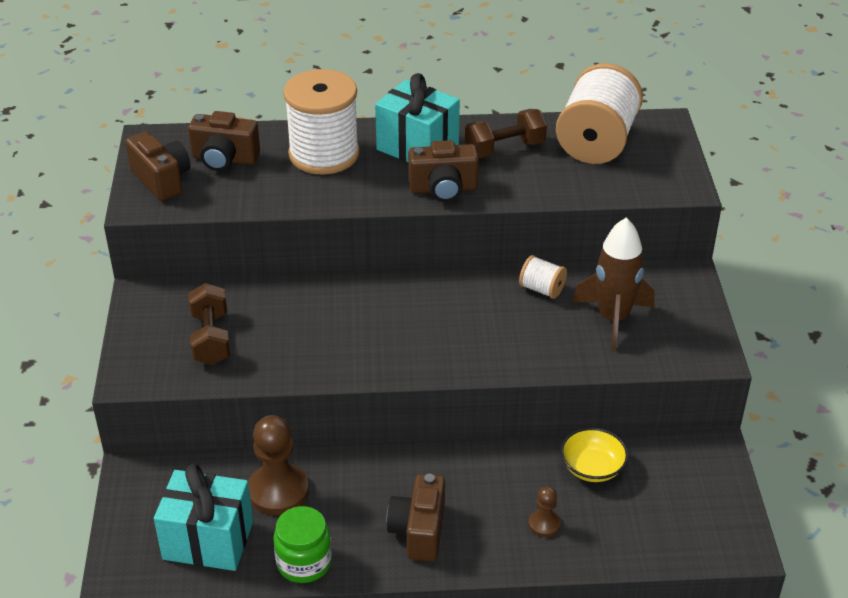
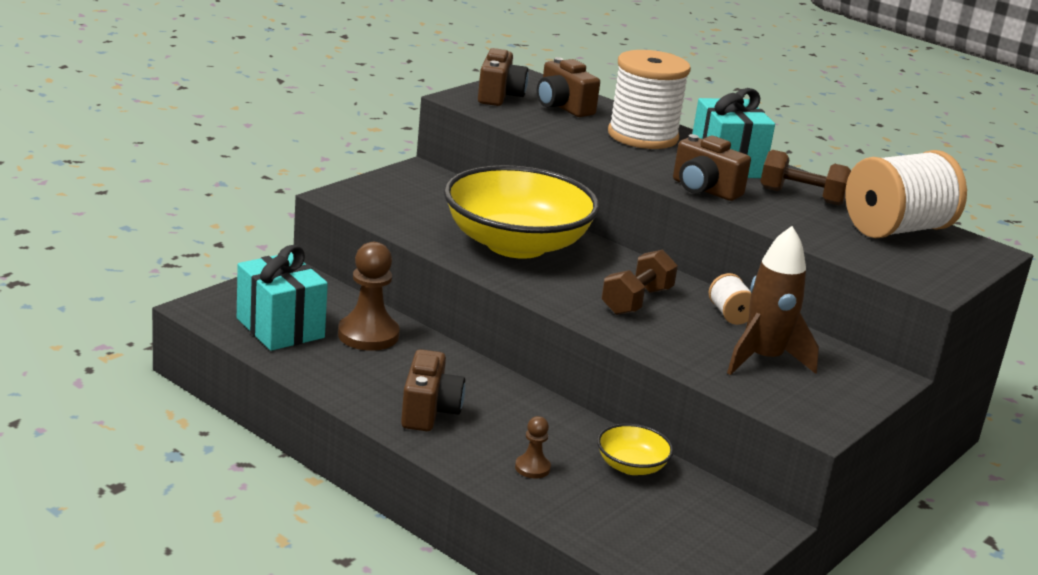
camera: 40 degrees right, 15 degrees down
(211, 338) = (425, 209): brown dumbbell -> brown dumbbell (636, 301)
(304, 562) = (321, 375): green jar -> none
(326, 327) = (516, 244): none -> yellow bowl
(419, 531) = (429, 411): brown camera -> brown camera turned 135 degrees clockwise

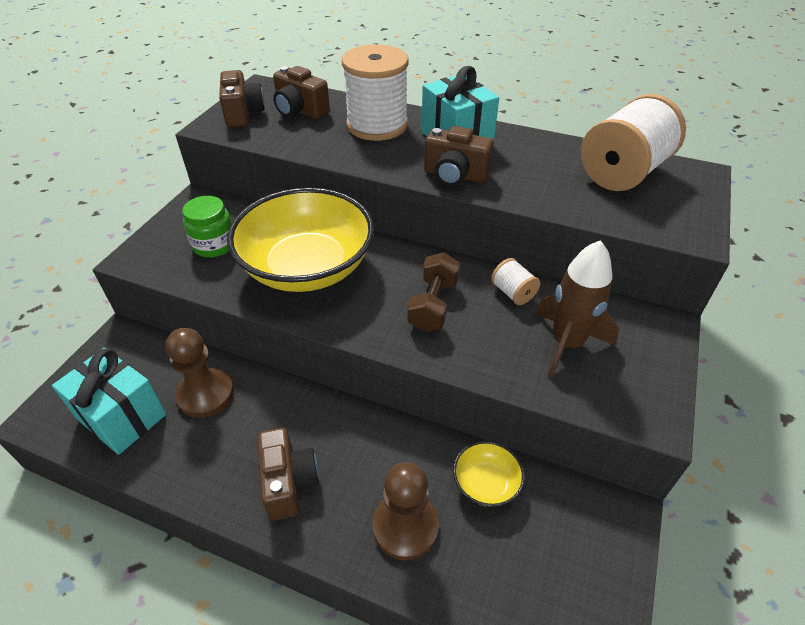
camera: 15 degrees left, 20 degrees up
(425, 206) = (214, 245): none -> green jar
(532, 468) = (405, 526): brown pawn -> brown pawn, size x1.96
(801, 196) = (532, 157): brown dumbbell -> none

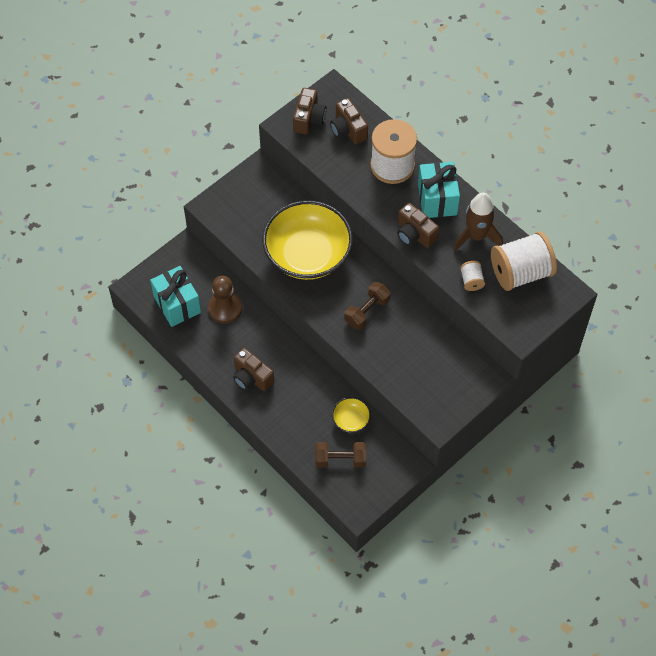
camera: 25 degrees right, 15 degrees up
(214, 245) = (259, 214): green jar -> none
(288, 482) = (251, 377): brown camera -> brown camera turned 120 degrees clockwise
(405, 526) = (299, 423): brown pawn -> none
(511, 562) = (340, 459): none -> brown dumbbell
(513, 293) = (418, 322): white spool -> white spool (471, 281)
(566, 343) = (425, 365): brown rocket -> brown rocket (476, 236)

